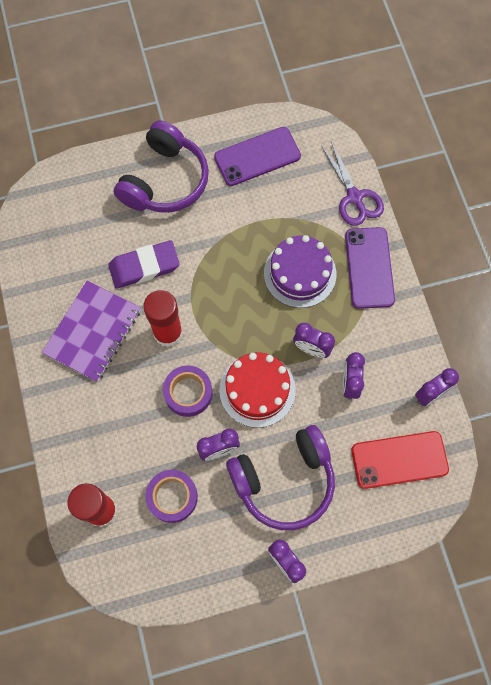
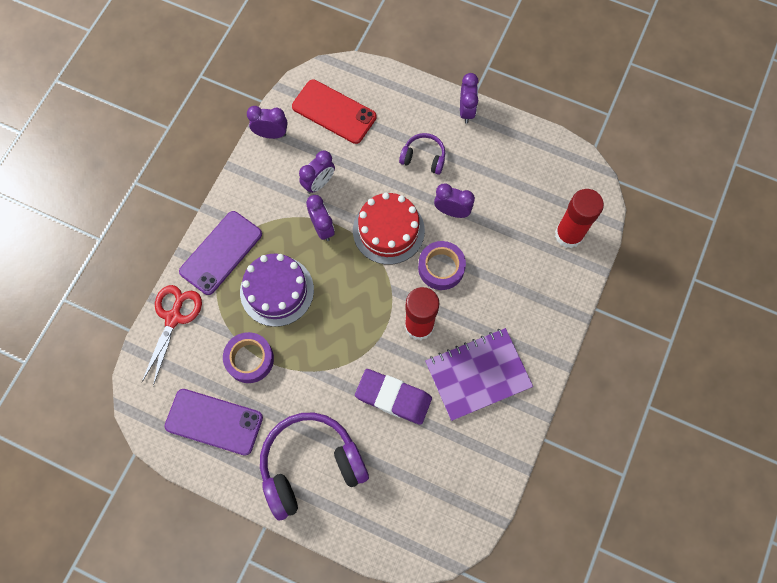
camera: 140 degrees left, 0 degrees up
(172, 497) = (510, 206): purple tape -> purple tape (249, 359)
(284, 480) = (423, 158): purple headphones -> purple headphones, size x0.50
(354, 197) = (173, 318): purple scissors -> red scissors

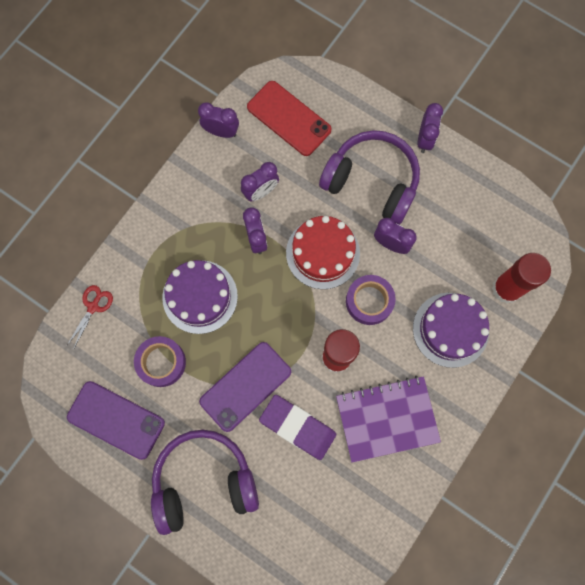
camera: 10 degrees right, 5 degrees up
(173, 318) = (93, 307): red scissors -> red scissors, size x0.64
(221, 253) = (151, 248): purple phone -> purple phone (245, 386)
(423, 158) = (372, 182): purple headphones -> purple headphones, size x2.02
(523, 281) = (450, 329): none -> purple cake

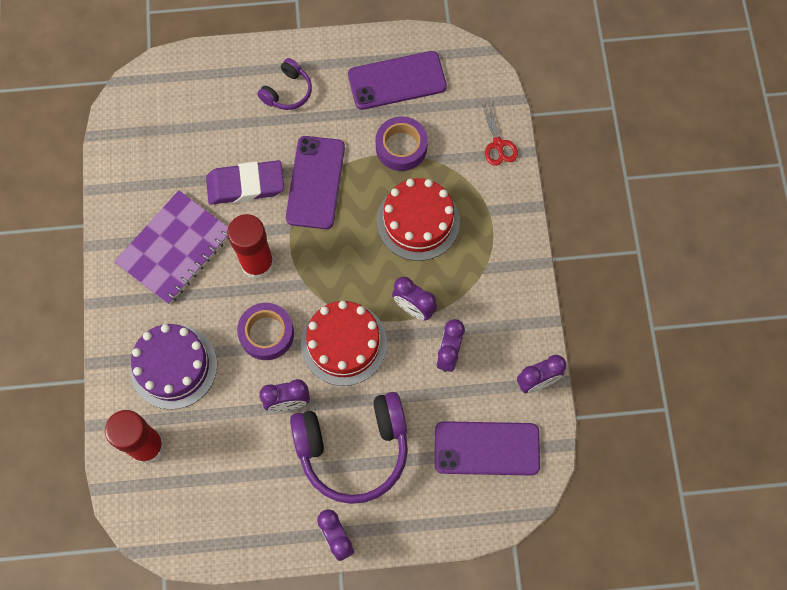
camera: 140 degrees right, 5 degrees down
(200, 296) = (418, 221): purple cake -> red cake
(204, 481) = (287, 91): purple headphones -> purple headphones, size x0.50
(289, 118) = (486, 448): red phone -> purple phone

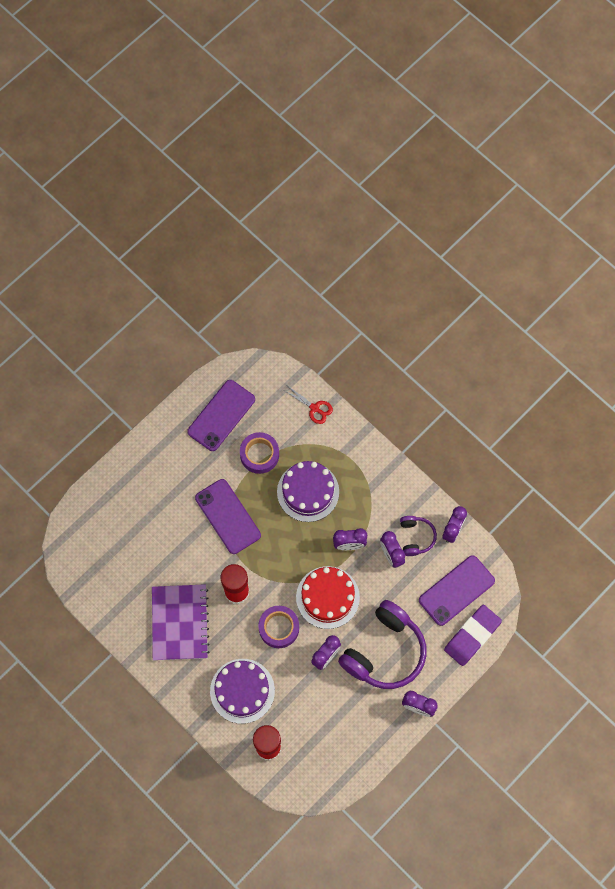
camera: 40 degrees left, 0 degrees up
(245, 185) = (187, 551): purple eraser -> purple eraser (472, 636)
(287, 91) = (161, 474): purple headphones -> purple headphones (416, 537)
(418, 221) = (308, 492): red cake -> purple cake

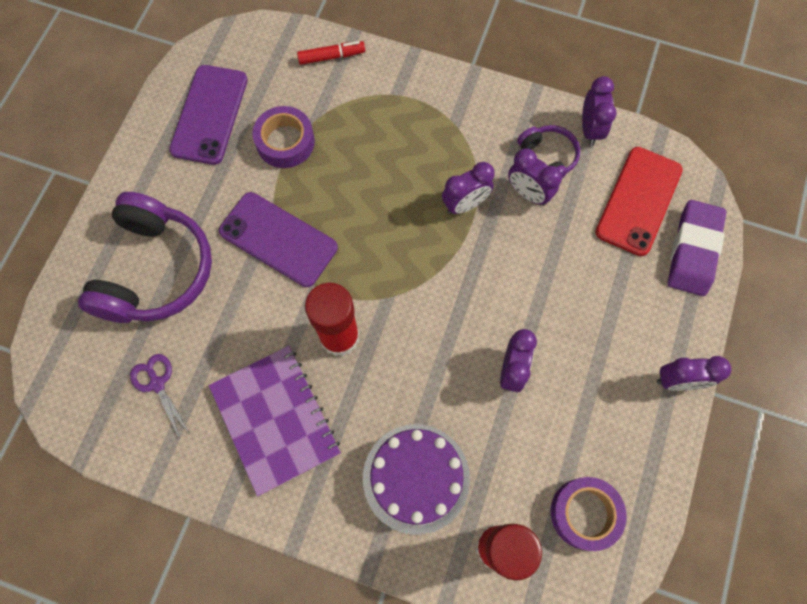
camera: 25 degrees left, 0 degrees up
(123, 572) = (157, 384): none -> purple scissors
(279, 628) = (424, 360): purple tape -> purple tape (585, 513)
(308, 492) = (374, 161): purple cake -> none
(314, 408) = (331, 57): red scissors -> red marker
(327, 597) = (472, 286): red cake -> none
(384, 651) = (589, 325): purple headphones -> purple headphones (155, 270)
(456, 590) = (638, 201): purple phone -> red phone

